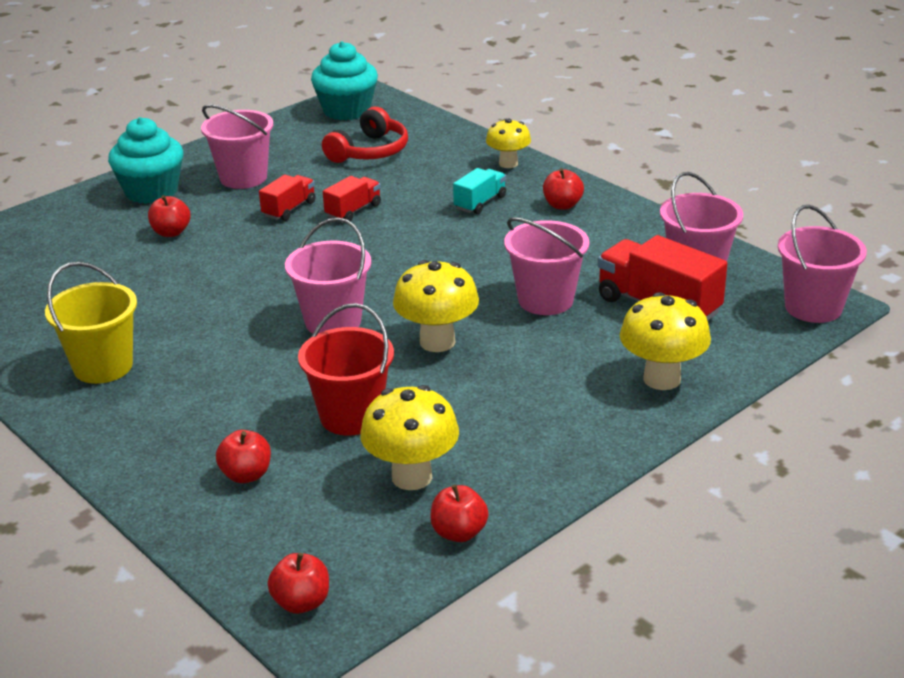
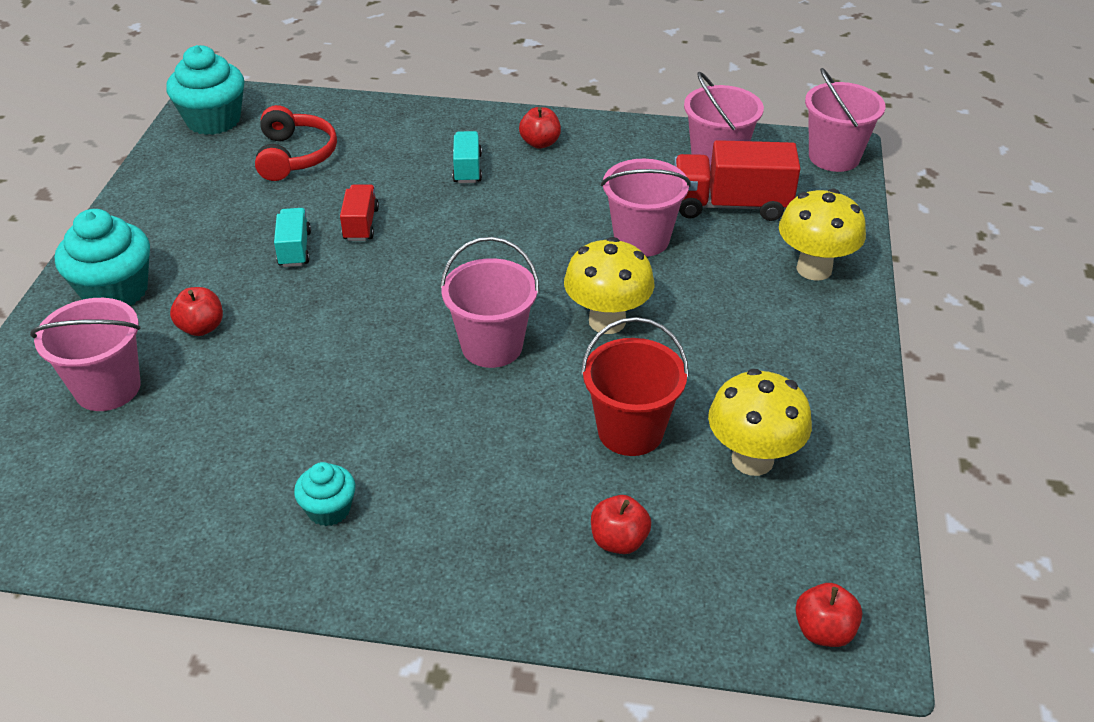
camera: 40 degrees left, 10 degrees up
(103, 366) = (329, 509): yellow bucket -> turquoise cupcake
(243, 178) = (200, 234): pink bucket -> pink bucket (108, 388)
(289, 209) = (294, 249): red truck -> turquoise truck
(459, 533) = (851, 488): red apple -> none
(508, 164) = (442, 120): yellow mushroom -> none

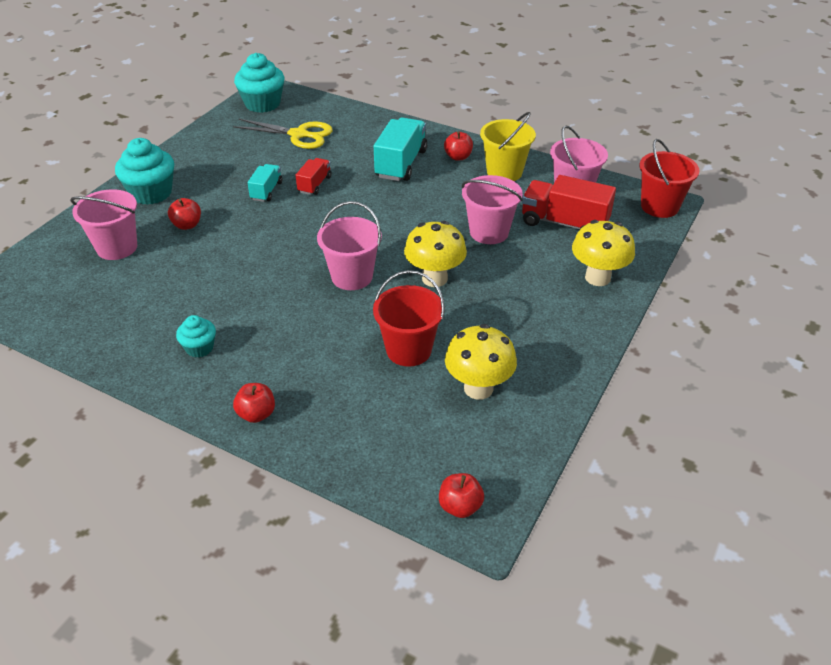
camera: 20 degrees right, 0 degrees up
(295, 156) = (298, 135): red headphones -> yellow scissors
(467, 169) = (401, 164): turquoise truck -> turquoise truck, size x1.79
(614, 151) = (504, 172): none -> yellow bucket
(619, 541) = (361, 414): red apple -> red apple (256, 414)
(834, 157) = (659, 206): pink bucket -> red bucket

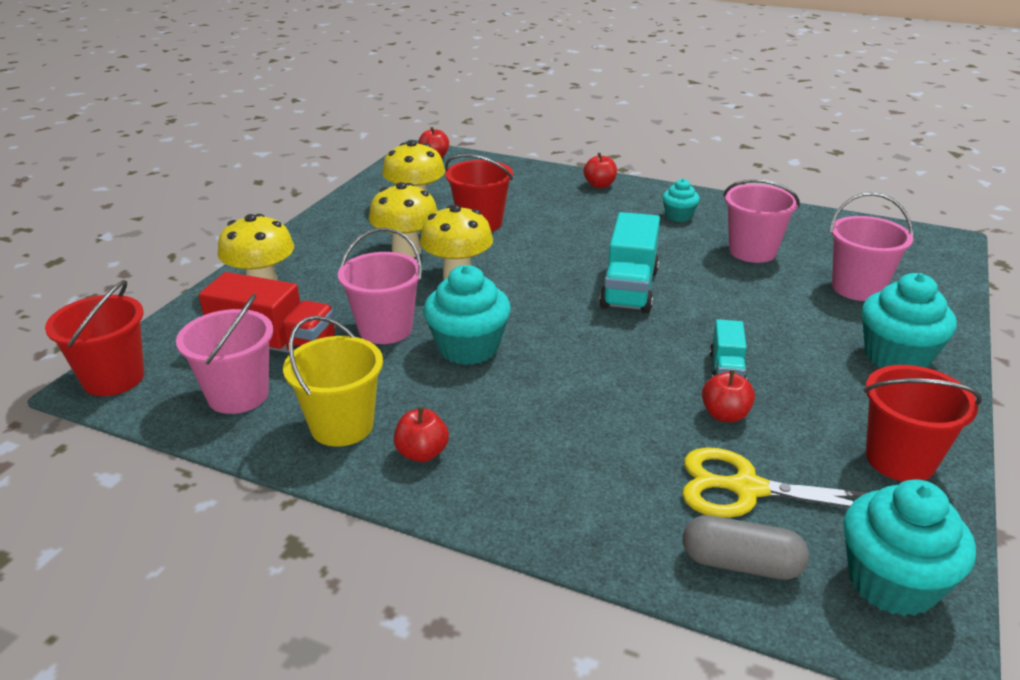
camera: 175 degrees right, 10 degrees down
(187, 225) = (798, 317): red apple -> red apple (725, 415)
(212, 142) = (900, 460): none -> red bucket
(314, 184) = (657, 384): red truck -> none
(320, 111) = (741, 564): none -> grey capsule
(352, 276) = (554, 274): pink bucket -> pink bucket (752, 251)
(401, 164) = (526, 432): turquoise truck -> turquoise truck (629, 288)
(429, 215) = (468, 348): none -> turquoise cupcake
(481, 312) = (406, 252): none -> yellow mushroom

